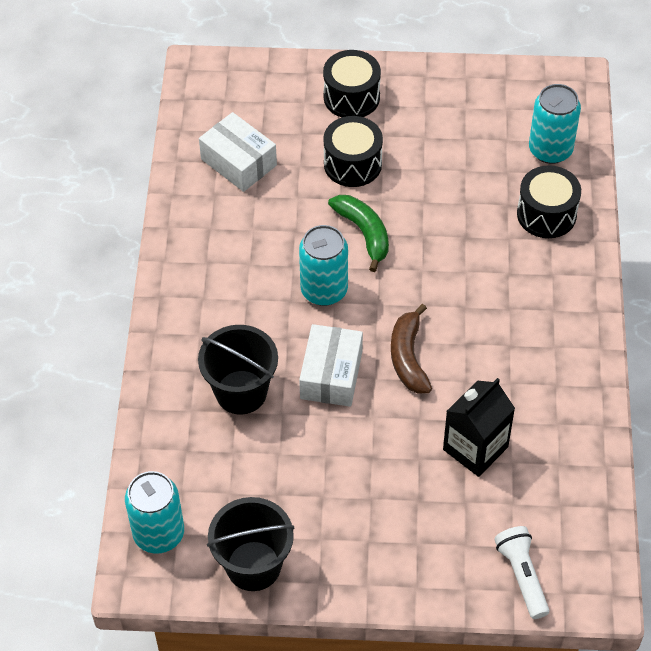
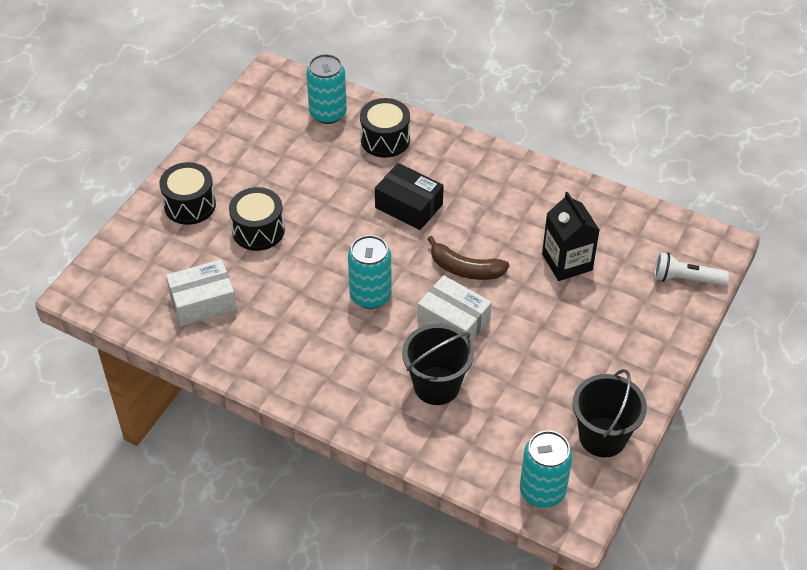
camera: 65 degrees left, 5 degrees down
(364, 233) = (331, 250): green banana -> none
(465, 273) = (408, 206): none -> black box

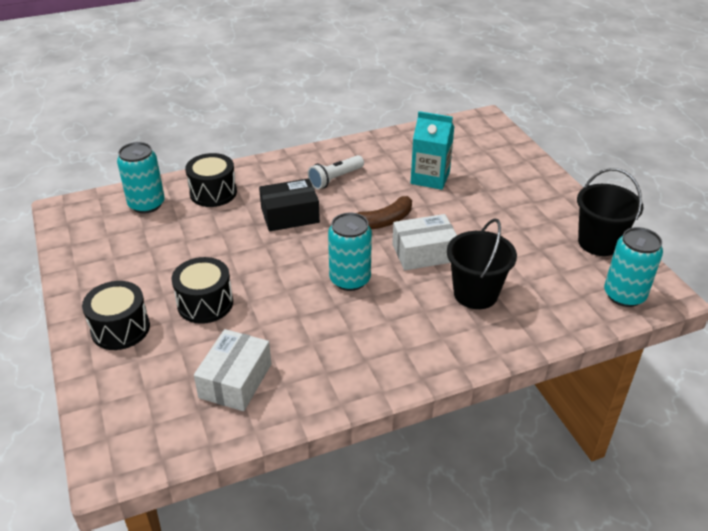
camera: 50 degrees left, 10 degrees down
(567, 262) = (430, 178): black carton -> turquoise carton
(686, 279) = (499, 143): white flashlight -> white flashlight (335, 179)

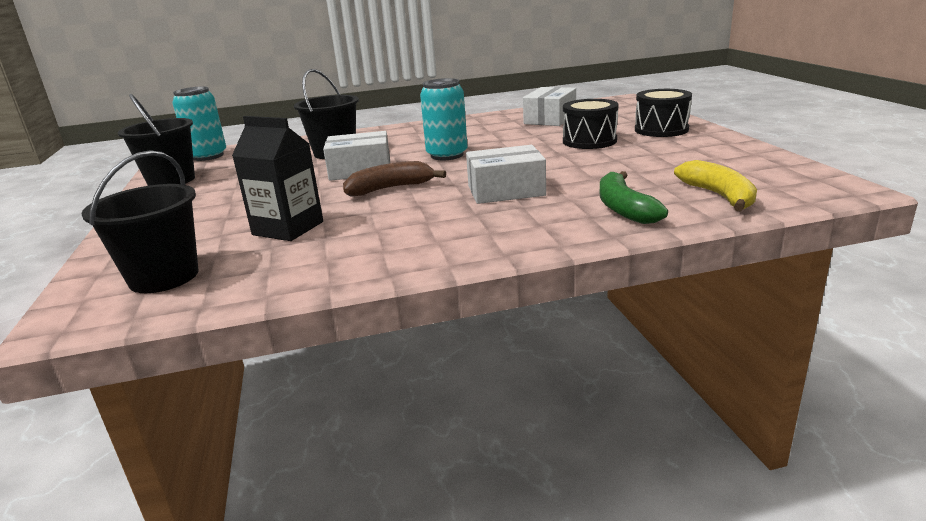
camera: 170 degrees left, 15 degrees down
(146, 204) = (719, 196): turquoise can -> yellow banana
(213, 193) = (624, 208): black drum -> green banana
(290, 215) = (506, 191): black box -> white box
(335, 179) = (432, 225): white flashlight -> none
(430, 178) = (288, 228): turquoise carton -> black carton
(468, 142) = (164, 277): none -> black bucket

